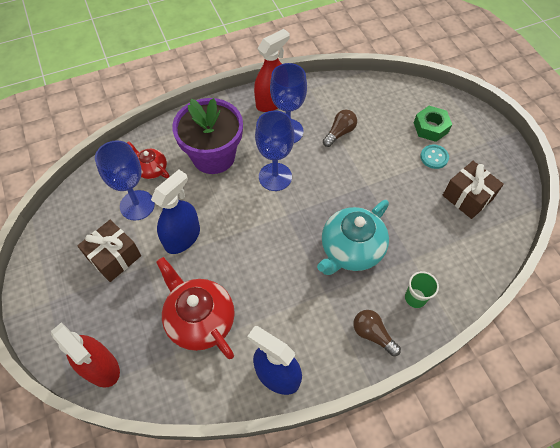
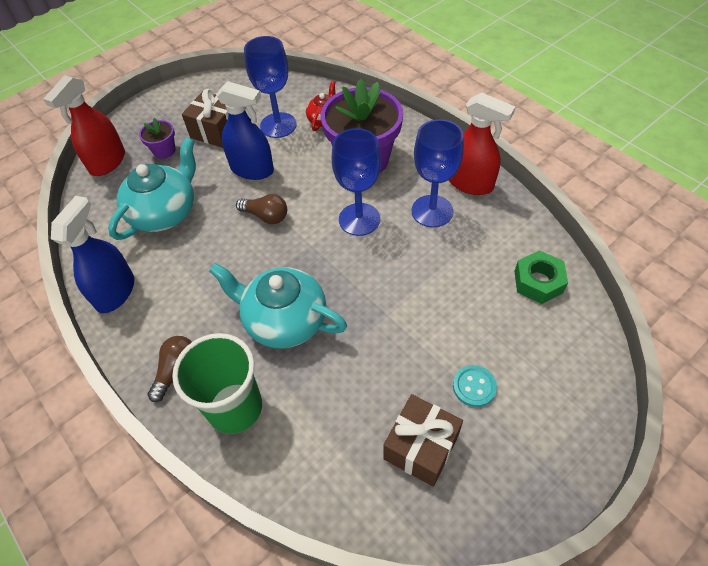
camera: 75 degrees right, 5 degrees down
(115, 308) = (164, 151): none -> purple flower pot
(200, 319) = (165, 212): red teapot -> turquoise teapot
(339, 133) = (458, 263): brown light bulb -> brown light bulb (266, 216)
(415, 298) = (235, 408): green cup -> green cup, size x1.90
(430, 127) = (529, 371): green nut -> green nut (538, 282)

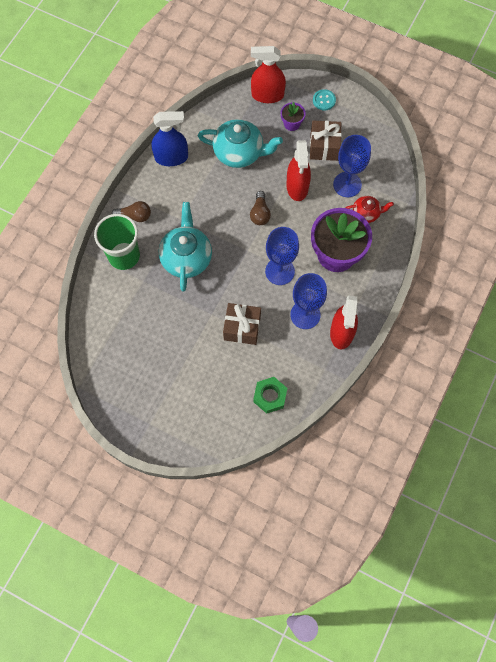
camera: 65 degrees right, 15 degrees up
(252, 169) = (297, 187): blue spray bottle -> red spray bottle
(421, 447) = (134, 358): brown gift -> brown gift (242, 328)
(474, 386) = (180, 376): turquoise button -> turquoise button (324, 100)

